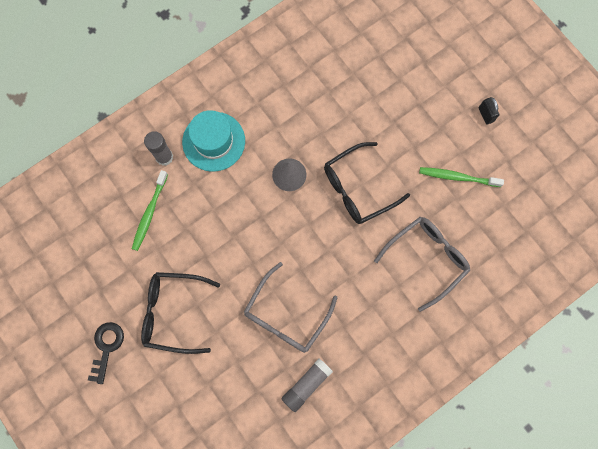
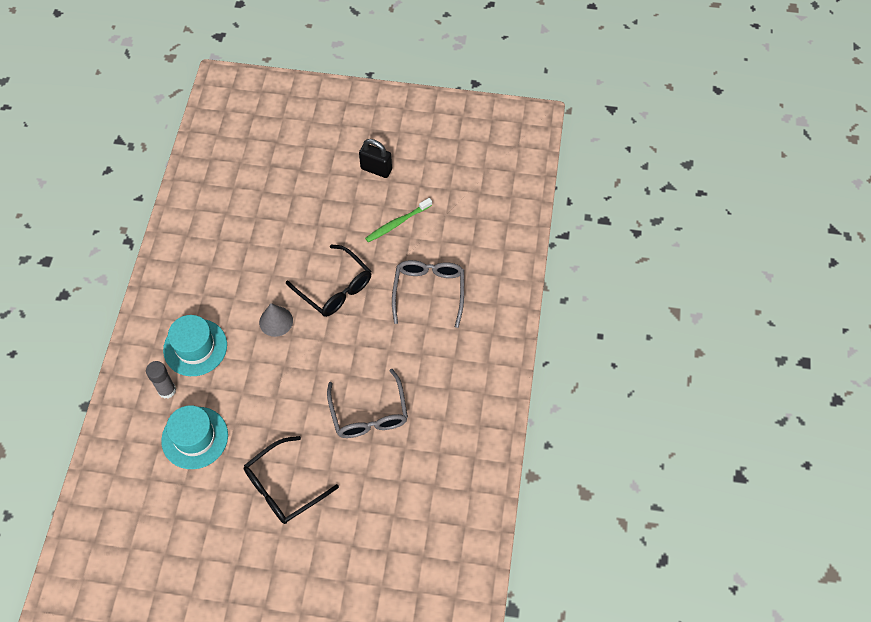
camera: 45 degrees left, 15 degrees down
(106, 347) = (256, 558): black key -> none
(149, 213) = (195, 437): green toothbrush -> turquoise hat
(306, 385) = (429, 444): grey glue stick -> none
(357, 188) = (335, 288): black glasses -> black glasses turned 60 degrees counterclockwise
(485, 115) = (376, 169): black padlock -> black padlock, size x1.59

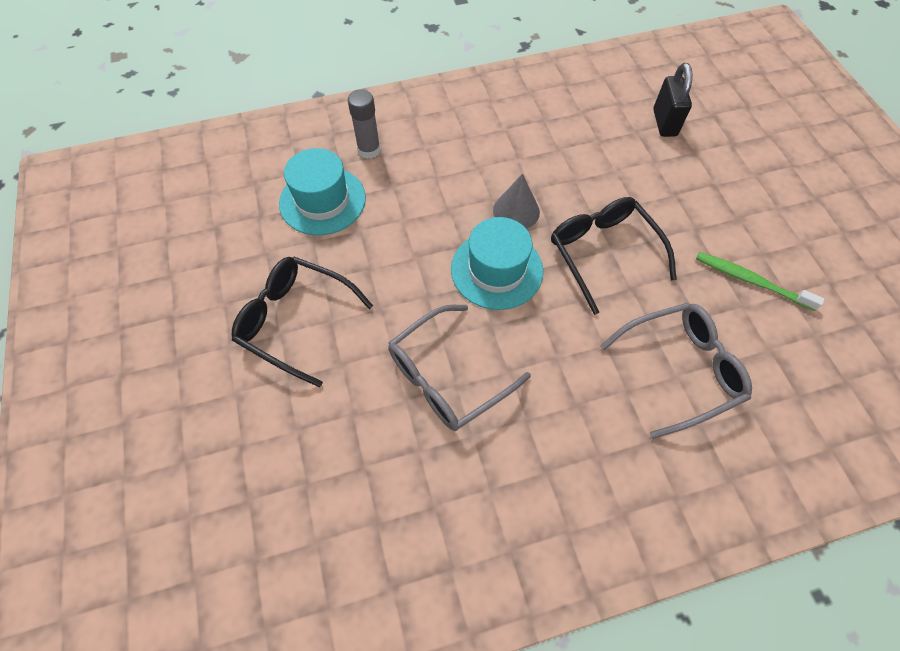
camera: 65 degrees right, 0 degrees up
(195, 347) = (435, 151): turquoise hat -> turquoise hat (496, 270)
(335, 288) = (603, 253): black glasses -> black glasses turned 135 degrees clockwise
(376, 169) = (806, 220): black padlock -> black padlock (664, 123)

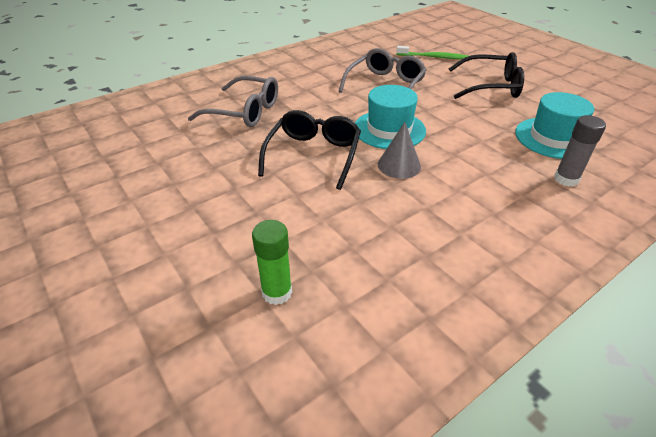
camera: 160 degrees right, 20 degrees down
(603, 253) = (313, 155): black glasses -> black glasses turned 120 degrees counterclockwise
(664, 123) = (277, 292): black padlock -> green glue stick
(680, 369) = (245, 112): grey glasses -> grey glasses turned 120 degrees counterclockwise
(751, 281) = (188, 163): green toothbrush -> green toothbrush (434, 57)

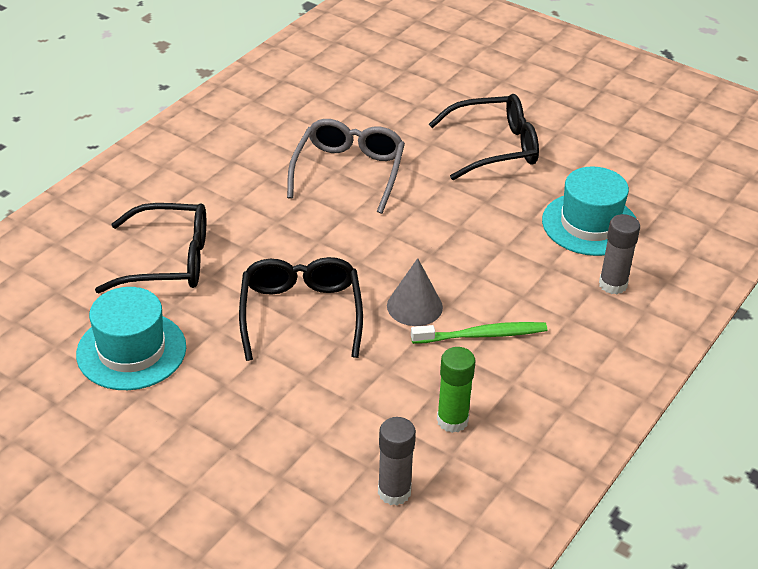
camera: 20 degrees left, 0 degrees up
(245, 112) = (169, 261): grey glasses -> black glasses
(277, 292) = (342, 498): green glue stick -> green glue stick (452, 420)
(323, 299) = (394, 492): none -> grey glue stick
(389, 129) = (382, 252): turquoise hat -> turquoise hat (131, 351)
(434, 57) = (400, 102): green toothbrush -> green toothbrush (482, 335)

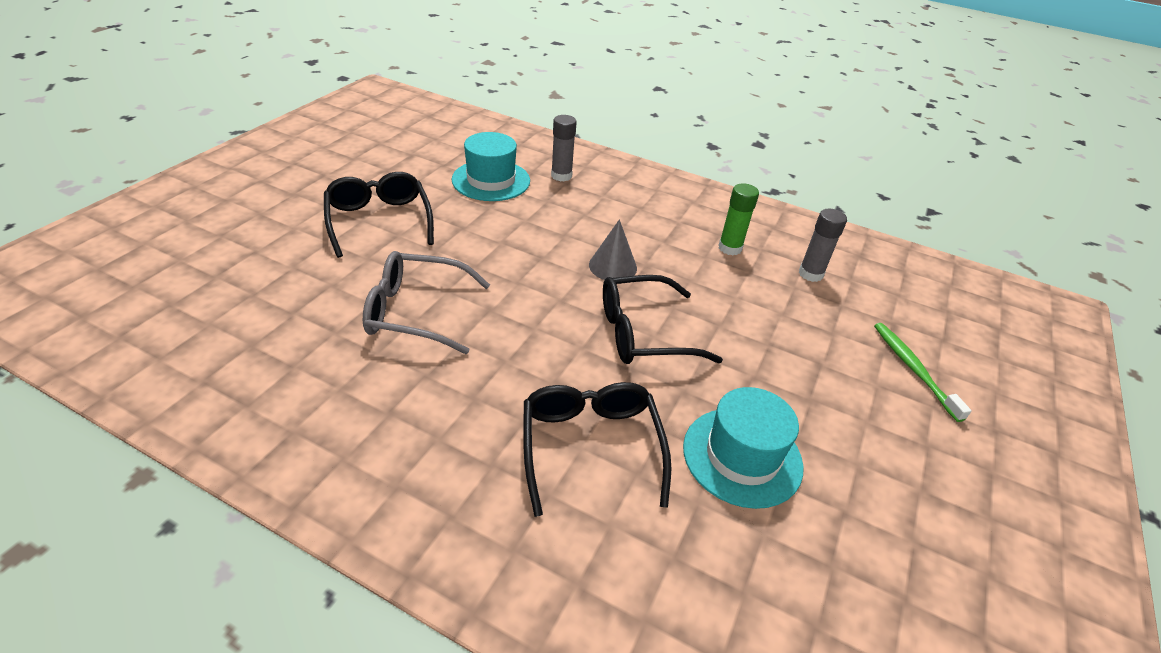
camera: 100 degrees left, 0 degrees up
(482, 335) = (635, 233): green toothbrush -> green toothbrush (913, 369)

